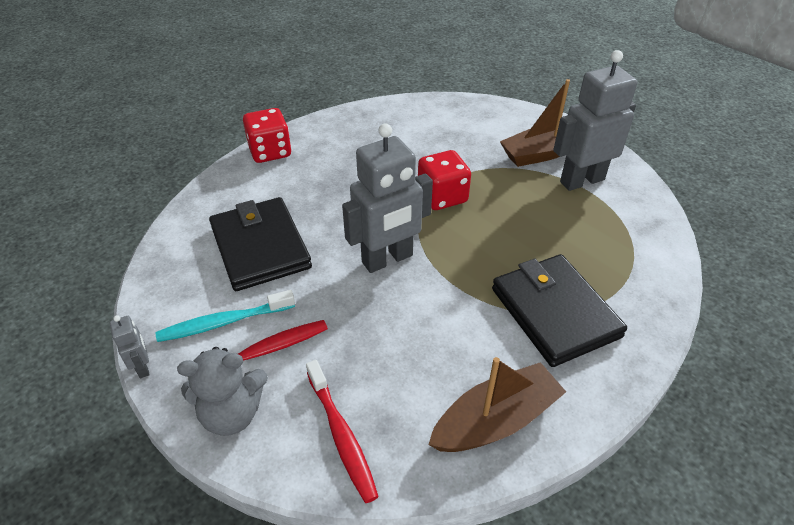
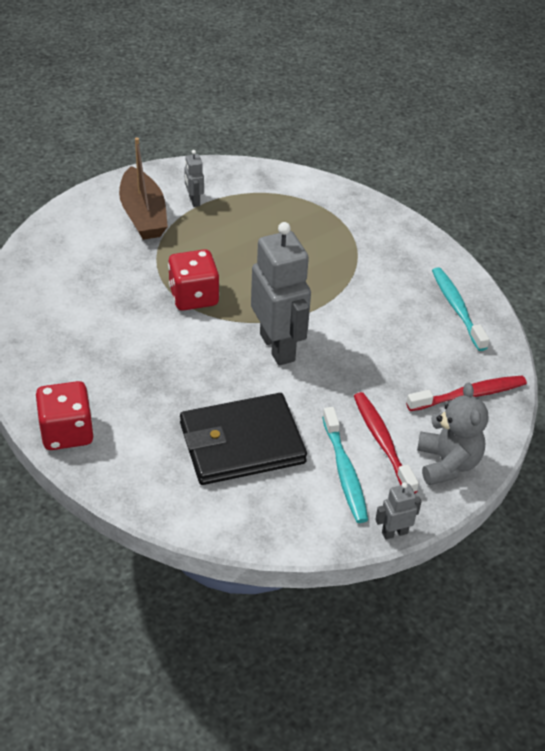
camera: 85 degrees left, 0 degrees up
(495, 420) = (457, 308): brown boat -> turquoise toothbrush
(555, 312) = (356, 255): black wallet -> none
(581, 180) = (194, 201): grey robot -> grey robot, size x0.44

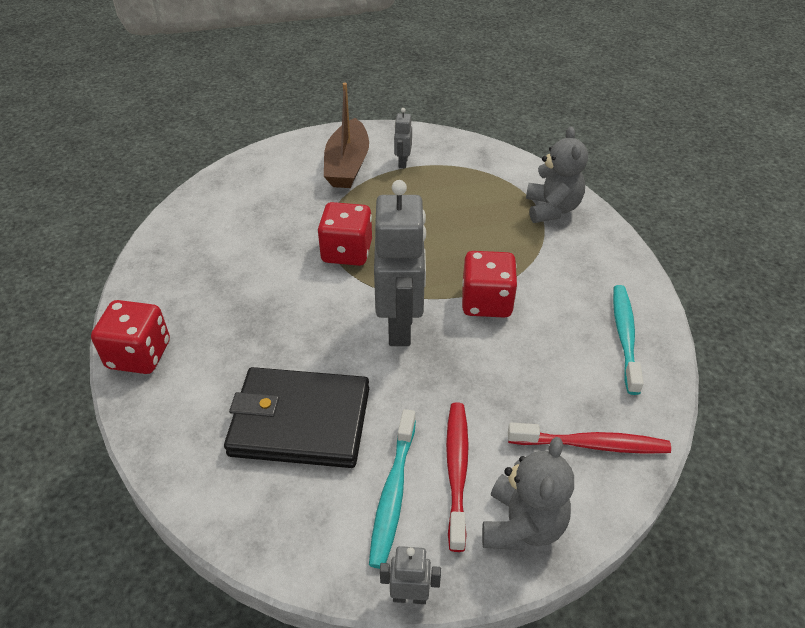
camera: 25 degrees right, 0 degrees up
(337, 309) = (486, 302): none -> red dice
(349, 215) = (552, 209): none -> grey teddy bear

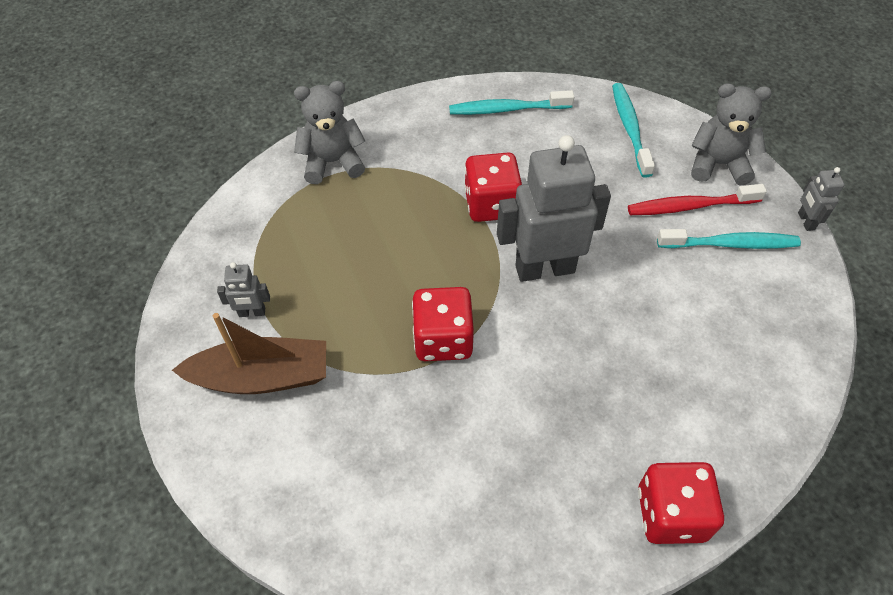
camera: 100 degrees left, 10 degrees up
(300, 421) = (691, 327): black wallet -> none
(591, 445) = (630, 129): red toothbrush -> turquoise toothbrush

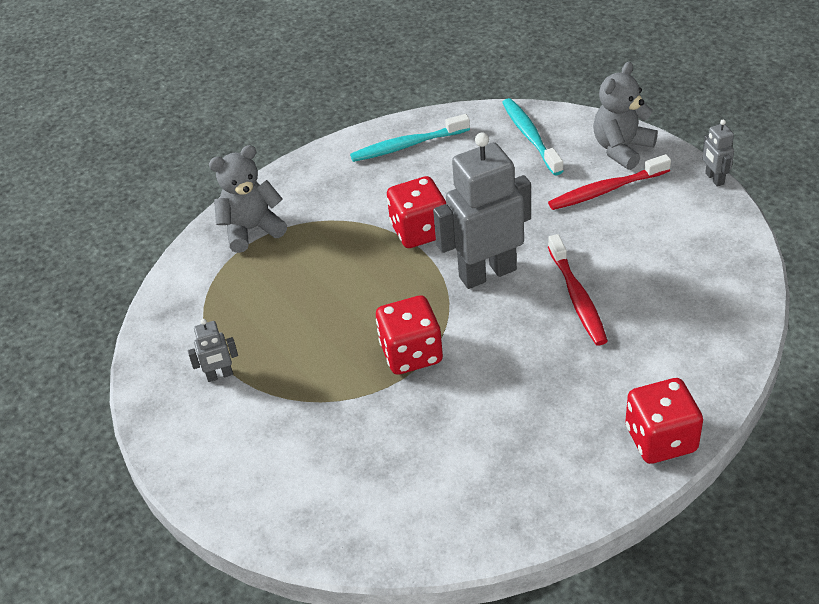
camera: 10 degrees left, 10 degrees down
(261, 377) = (249, 426): brown boat -> none
(628, 320) = (577, 297): none -> red toothbrush
(718, 164) = (621, 149): grey teddy bear -> grey teddy bear turned 45 degrees counterclockwise
(730, 244) = (651, 213): turquoise toothbrush -> none

